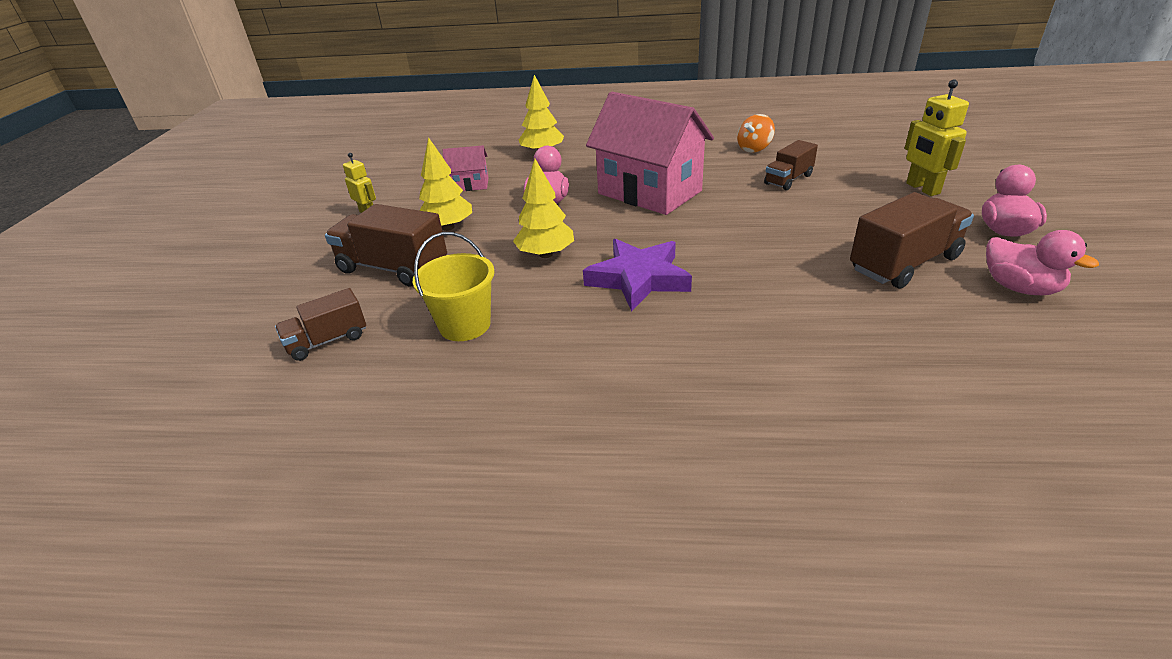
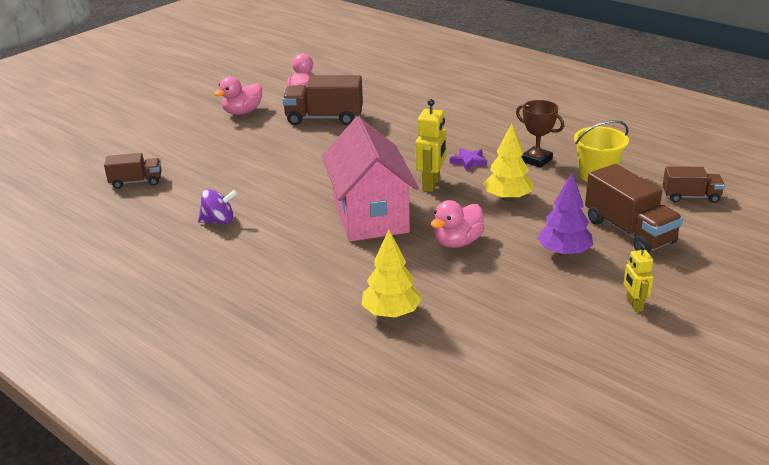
camera: 145 degrees left, 5 degrees down
(448, 227) = (564, 252): yellow tree -> purple tree
(470, 185) = (508, 298): pink house -> none
(560, 316) = (536, 160): none -> brown trophy
(638, 279) = (469, 162): purple star -> purple star, size x0.50
(754, 148) = (219, 221): orange spinning top -> purple spinning top
(788, 179) = (263, 183): brown truck -> brown truck (136, 182)
(922, 188) = (212, 144): yellow robot -> yellow robot (431, 184)

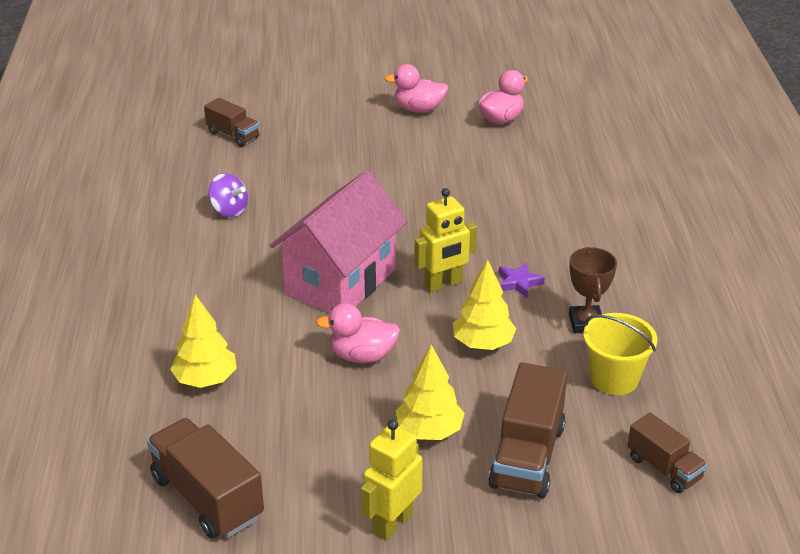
camera: 45 degrees right, 5 degrees up
(324, 118) = (475, 156): brown truck -> brown truck (207, 497)
(564, 252) = (429, 431): purple tree -> yellow tree
(634, 305) = (392, 523): yellow robot -> yellow robot, size x1.59

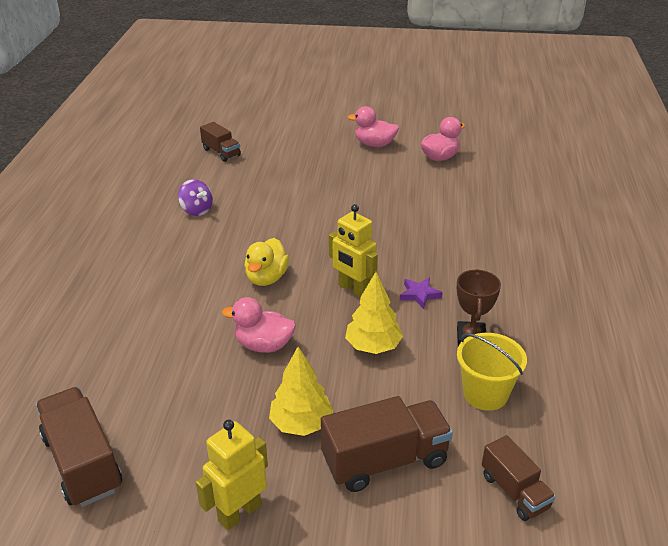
camera: 10 degrees right, 0 degrees up
(206, 380) = (124, 351): yellow tree -> none
(340, 282) = (266, 278): pink house -> yellow duck
(443, 284) = (353, 289): yellow robot -> yellow robot turned 60 degrees clockwise
(527, 456) = (385, 461): brown truck -> brown truck turned 135 degrees counterclockwise

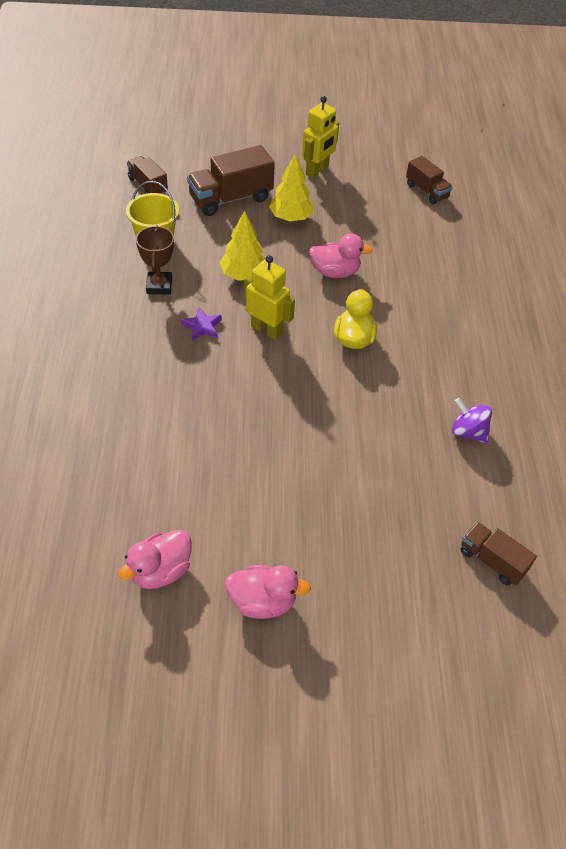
camera: 170 degrees right, 15 degrees up
(82, 462) = (426, 191): brown truck -> brown truck, size x0.60

